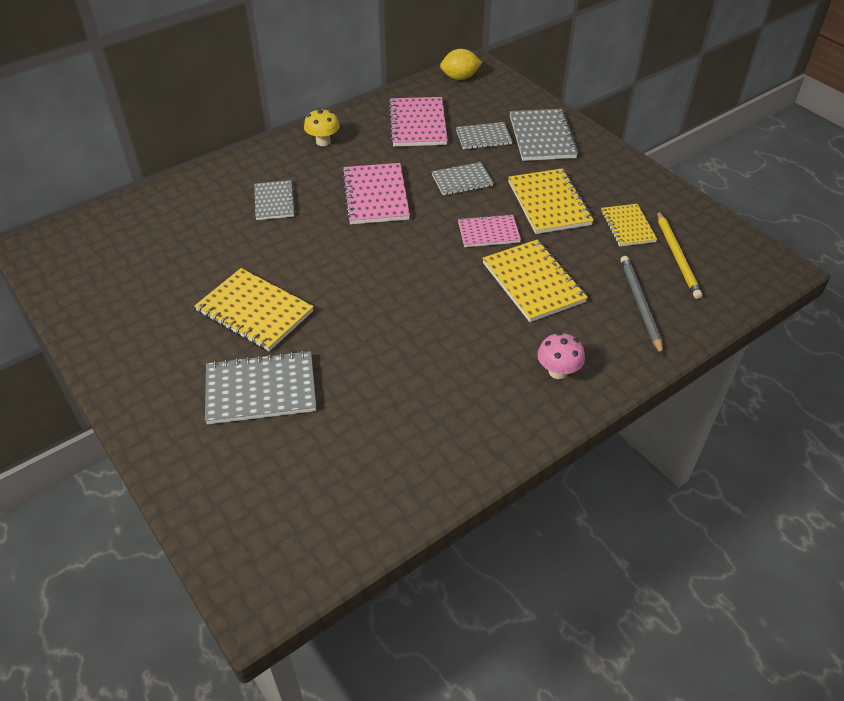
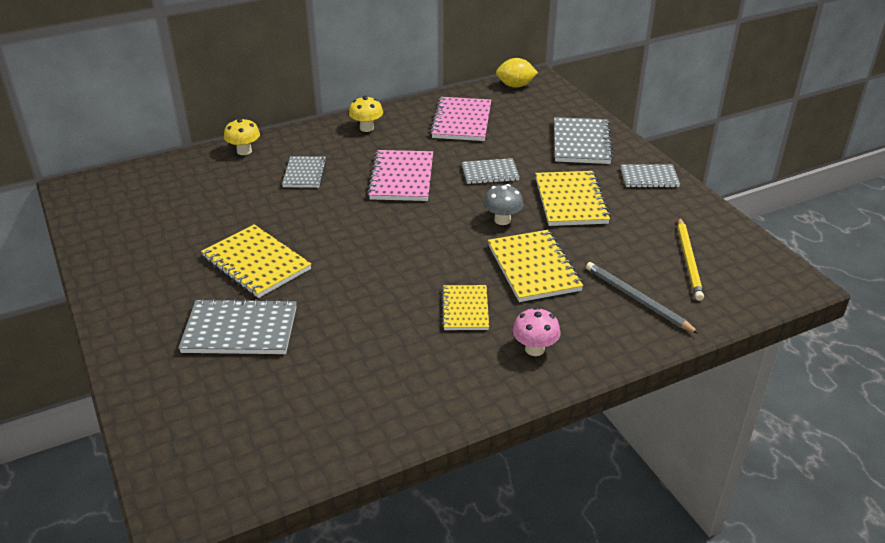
camera: 10 degrees right, 10 degrees down
(203, 182) = (244, 151): none -> yellow mushroom
(483, 137) = (523, 138): grey notebook -> grey notebook (649, 178)
(488, 232) = (502, 220): pink notebook -> grey mushroom
(627, 226) = (645, 229): yellow notebook -> yellow notebook (465, 309)
(640, 304) = (637, 299): grey pencil -> grey pencil turned 45 degrees counterclockwise

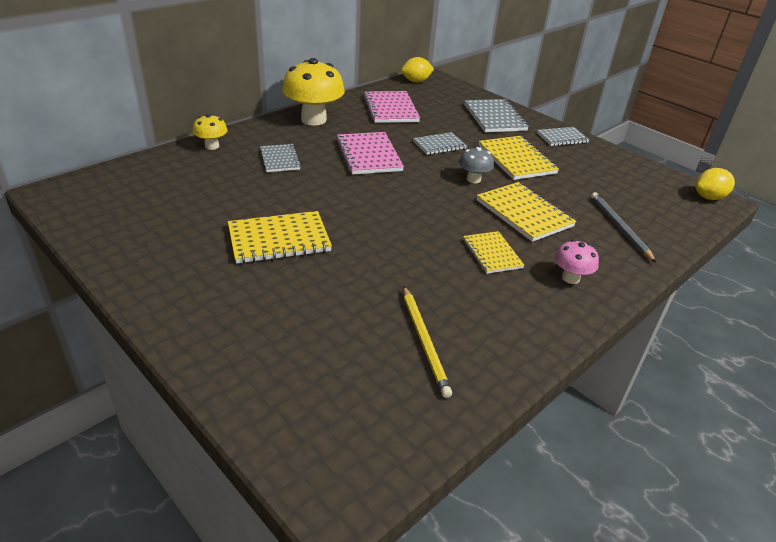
camera: 20 degrees left, 0 degrees up
(240, 330) = (298, 302): grey notebook -> none
(256, 263) = (279, 239): yellow notebook -> yellow notebook turned 45 degrees counterclockwise
(366, 128) = (313, 119): yellow mushroom -> yellow mushroom, size x1.99
(637, 299) = (619, 227): grey pencil -> grey pencil turned 45 degrees clockwise
(689, 261) = (634, 194): yellow pencil -> yellow pencil (424, 341)
(785, 277) = (708, 197): none -> yellow lemon

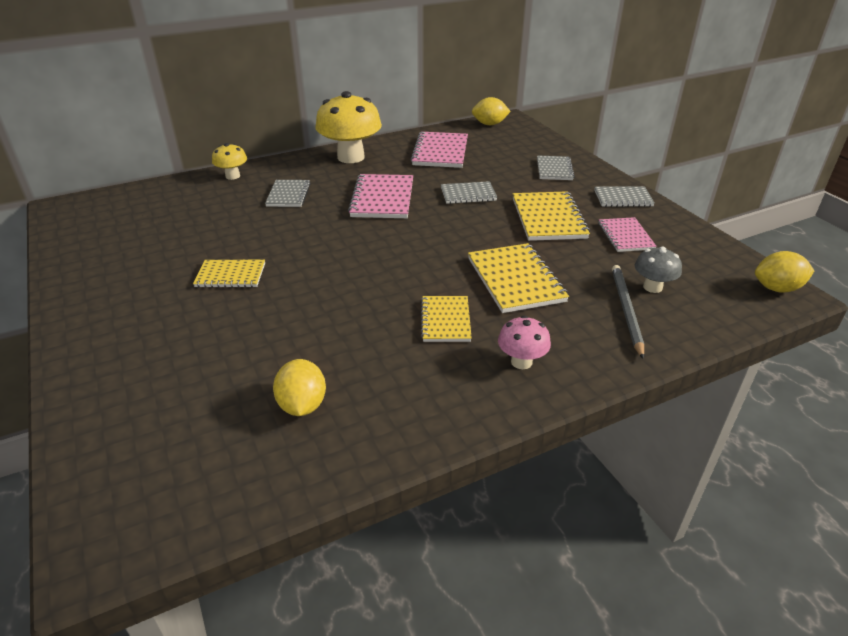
camera: 20 degrees right, 0 degrees up
(279, 239) = (230, 275): yellow notebook -> yellow notebook, size x0.63
(424, 341) = (302, 405): yellow pencil -> yellow lemon
(473, 179) = (481, 235): grey mushroom -> grey mushroom (652, 287)
(494, 118) = (554, 169): grey notebook -> grey notebook, size x0.63
(583, 168) = (625, 236): none -> pink notebook

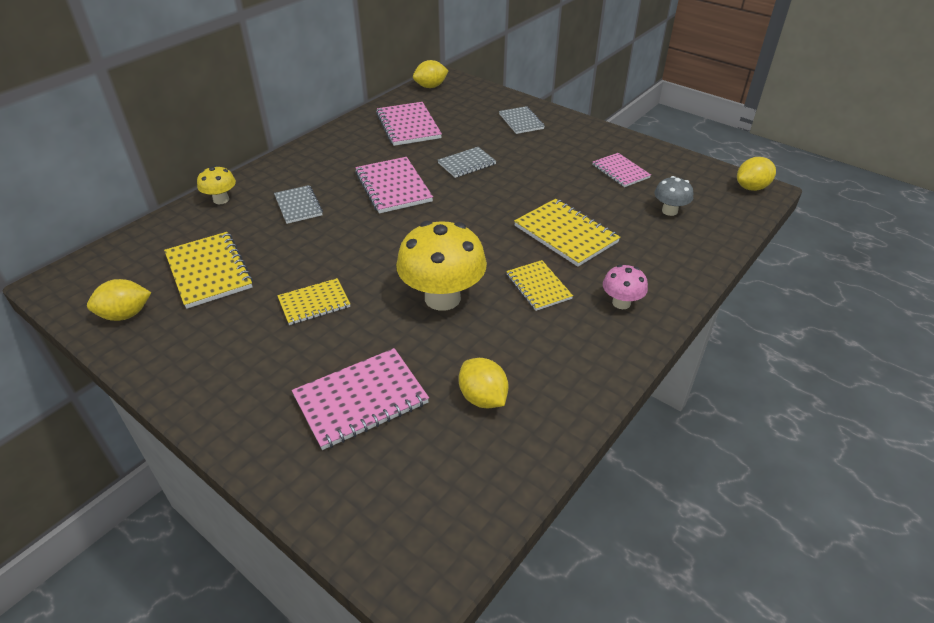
camera: 25 degrees left, 5 degrees up
(86, 243) = (125, 315): none -> yellow lemon
(195, 368) = (361, 400): none -> pink notebook
(351, 157) = (327, 151): yellow mushroom -> yellow mushroom (442, 298)
(548, 218) = (550, 170): yellow notebook -> yellow notebook (209, 271)
(623, 198) = (595, 137): grey notebook -> none
(626, 310) = (664, 236): grey pencil -> none

